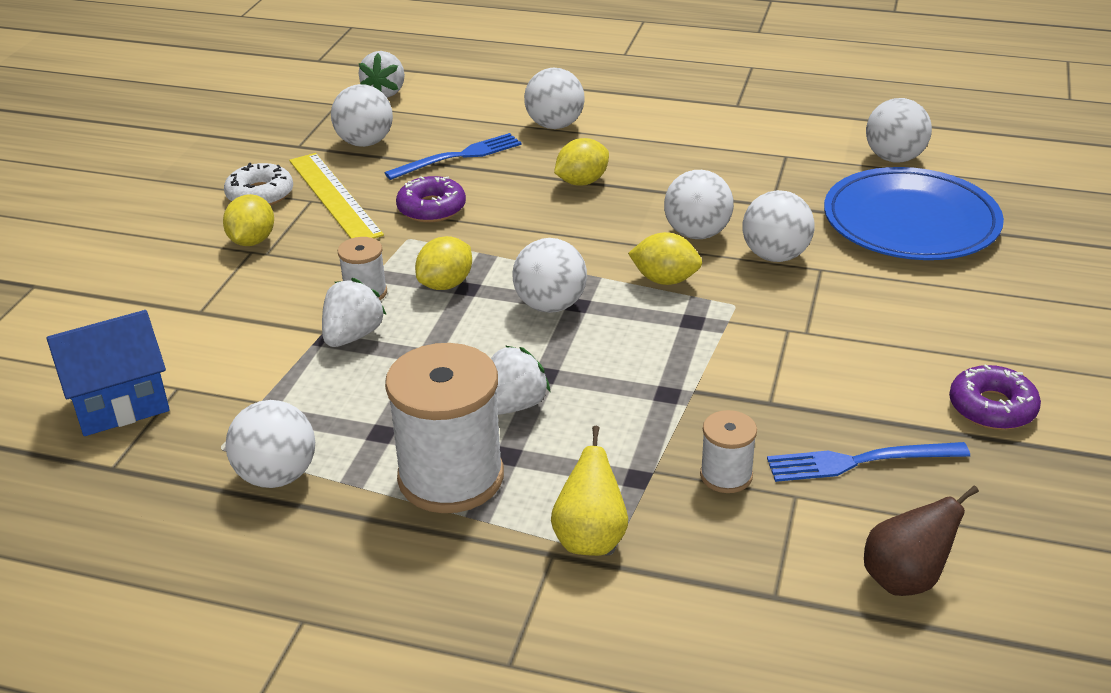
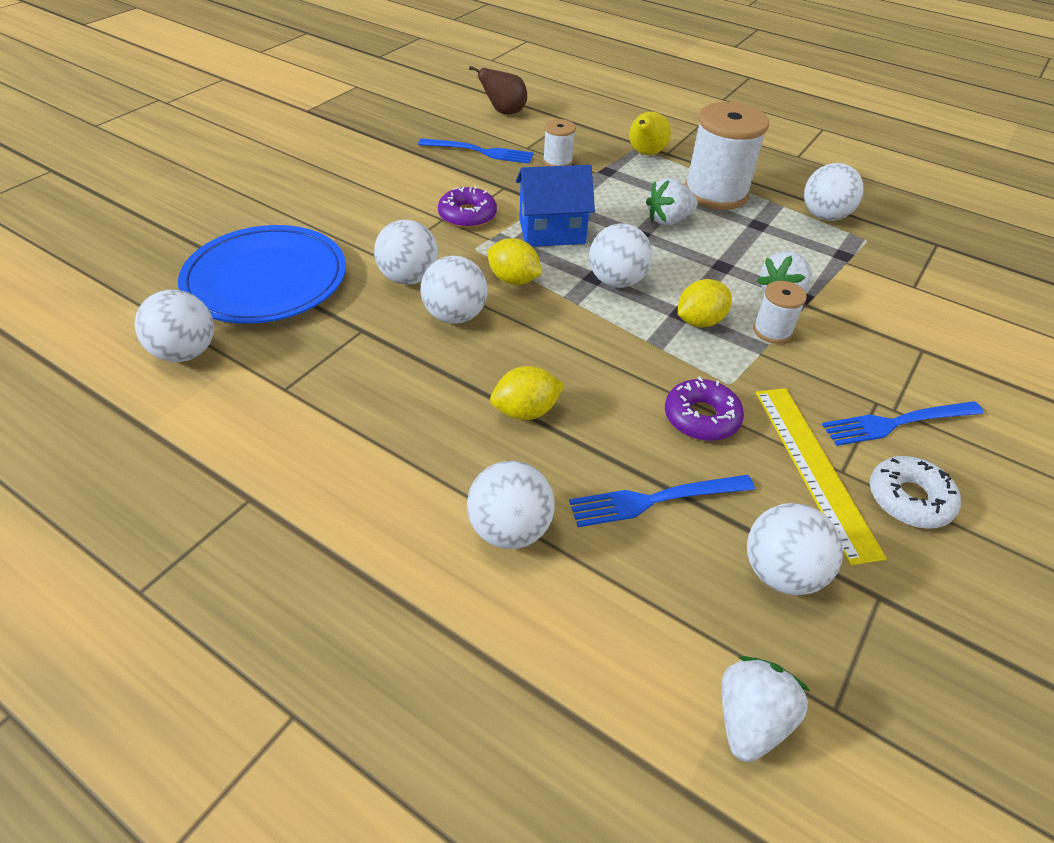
camera: 165 degrees left, 10 degrees up
(120, 404) = (954, 284): blue house -> blue house (552, 231)
(252, 241) = (897, 423): yellow lemon -> blue fork
(992, 407) = (379, 157): purple donut -> purple donut (467, 215)

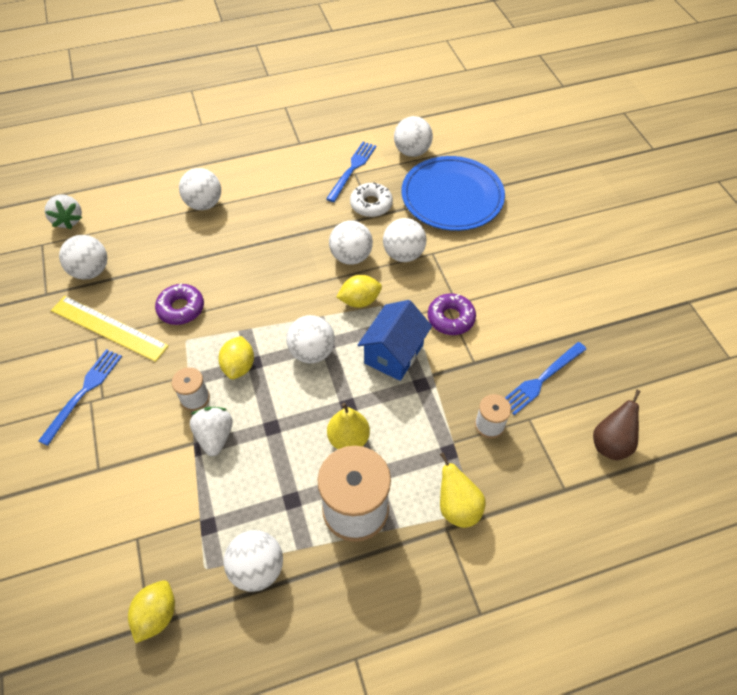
camera: 130 degrees right, 10 degrees up
(526, 411) = (256, 245): yellow lemon -> yellow lemon (157, 615)
(655, 500) = (164, 256): blue fork -> blue fork (352, 169)
(668, 220) = (348, 439): white strawberry -> yellow pear
(909, 499) = (55, 349): white donut -> white donut (371, 204)

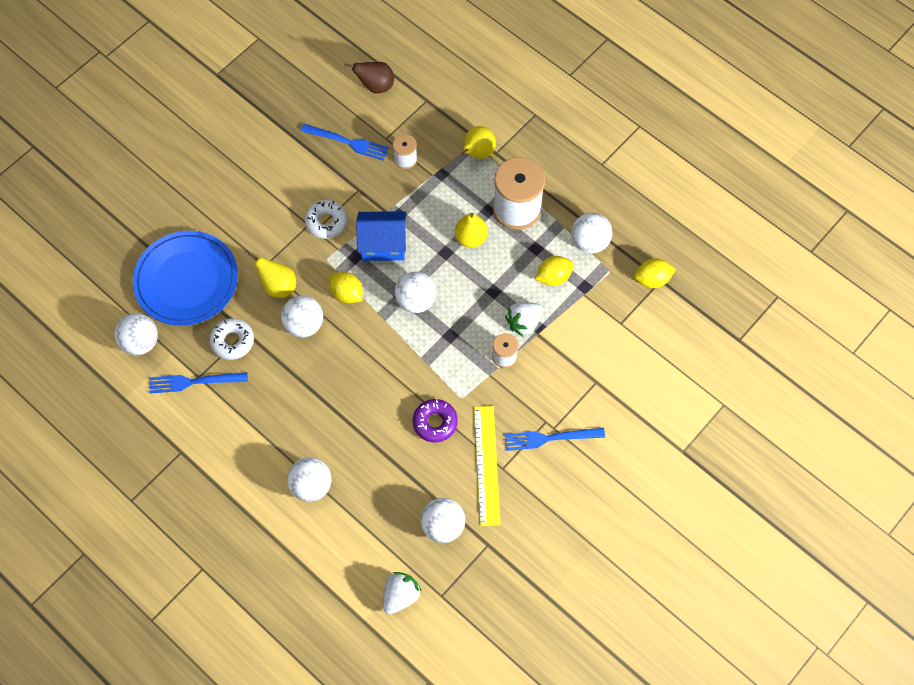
camera: 120 degrees left, 10 degrees up
(239, 366) = (460, 344): yellow lemon -> yellow lemon (553, 277)
(403, 254) = (278, 286): white ball -> yellow pear
(451, 318) = (326, 222): purple donut -> white donut

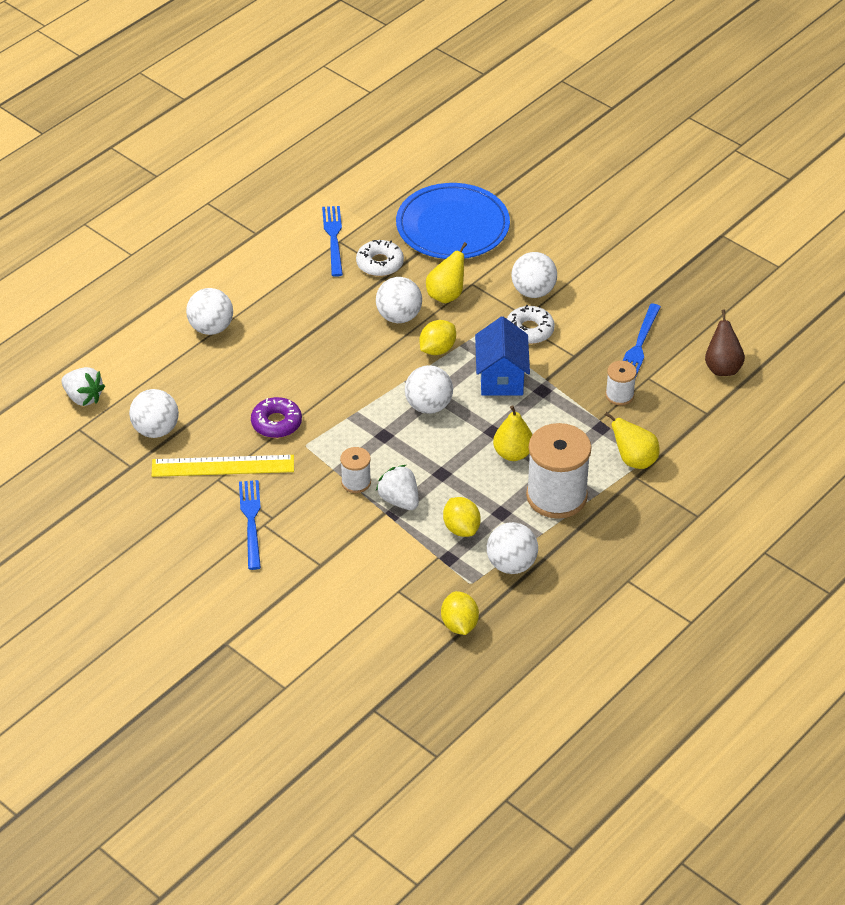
camera: 90 degrees right, 20 degrees down
(140, 342) = (380, 198): white ball -> white ball (533, 291)

